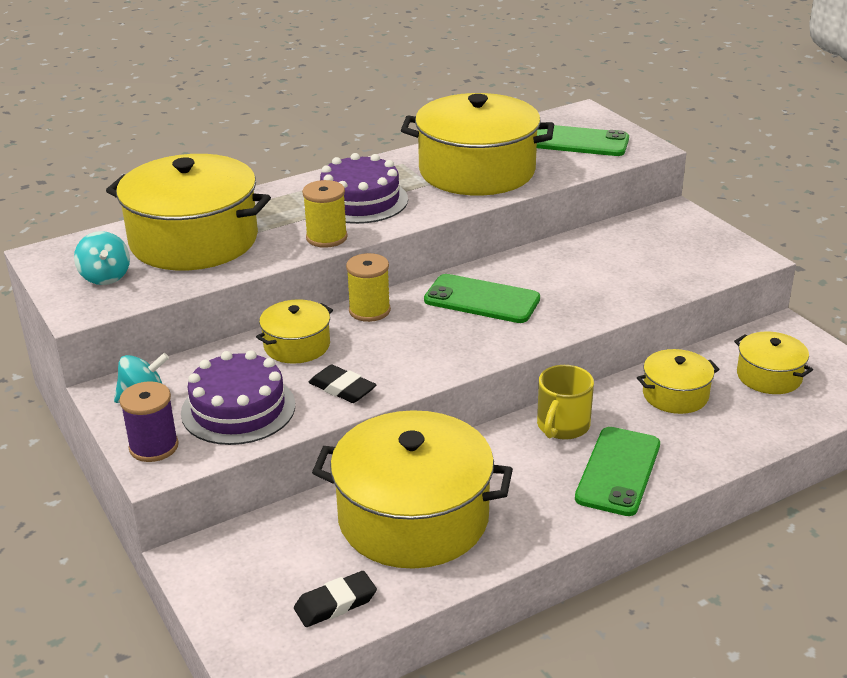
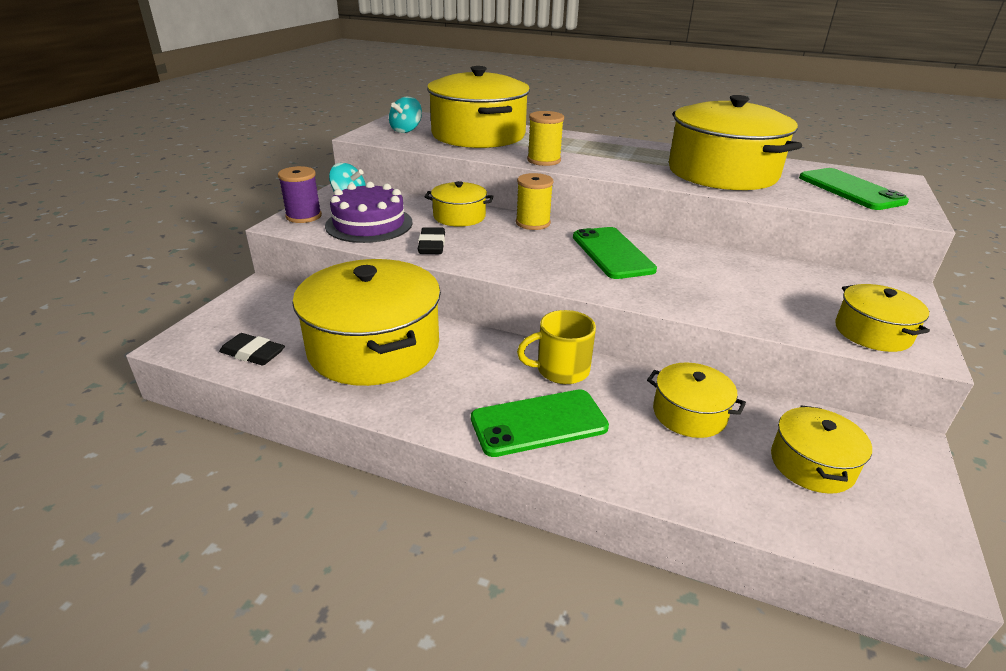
camera: 50 degrees right, 0 degrees up
(360, 200) = (606, 155): purple cake -> none
(714, 260) = (872, 332): none -> yellow pot

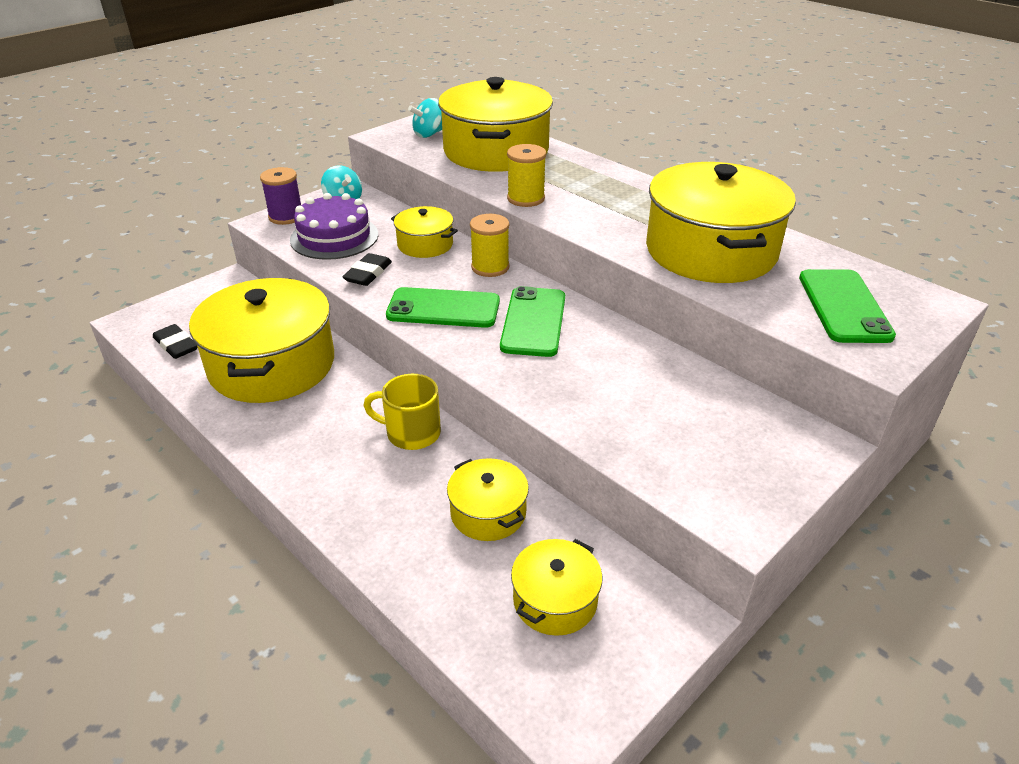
camera: 25 degrees right, 5 degrees up
(539, 423) = (344, 478): green phone -> green phone (443, 308)
(872, 332) = (710, 486): yellow pot -> none

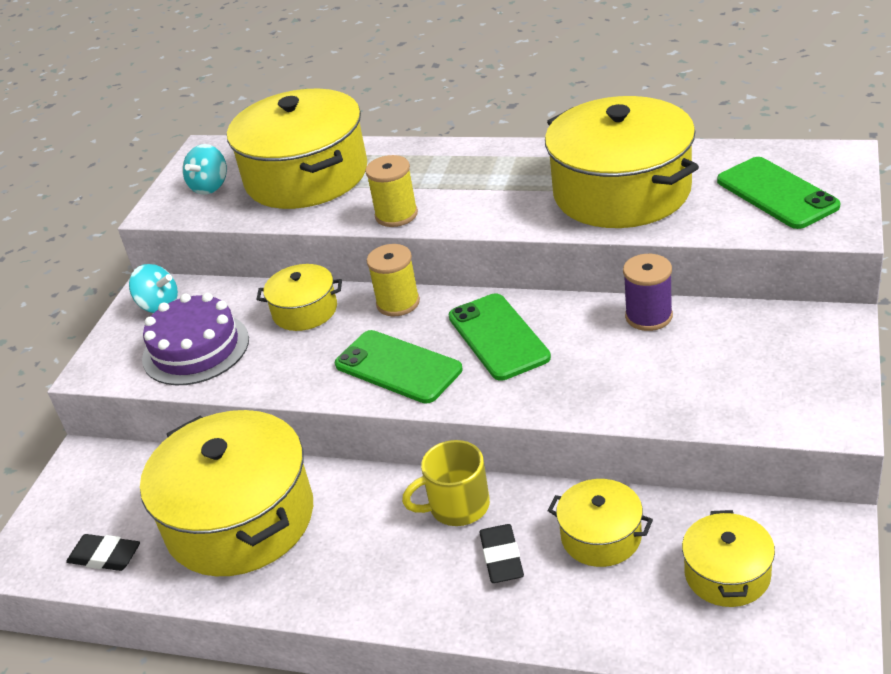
camera: 25 degrees left, 0 degrees up
(286, 217) = (111, 352): purple spool -> purple spool (649, 316)
(368, 273) = (279, 370): black eraser -> black eraser (501, 557)
(443, 308) = (398, 367): green phone -> green phone turned 60 degrees clockwise

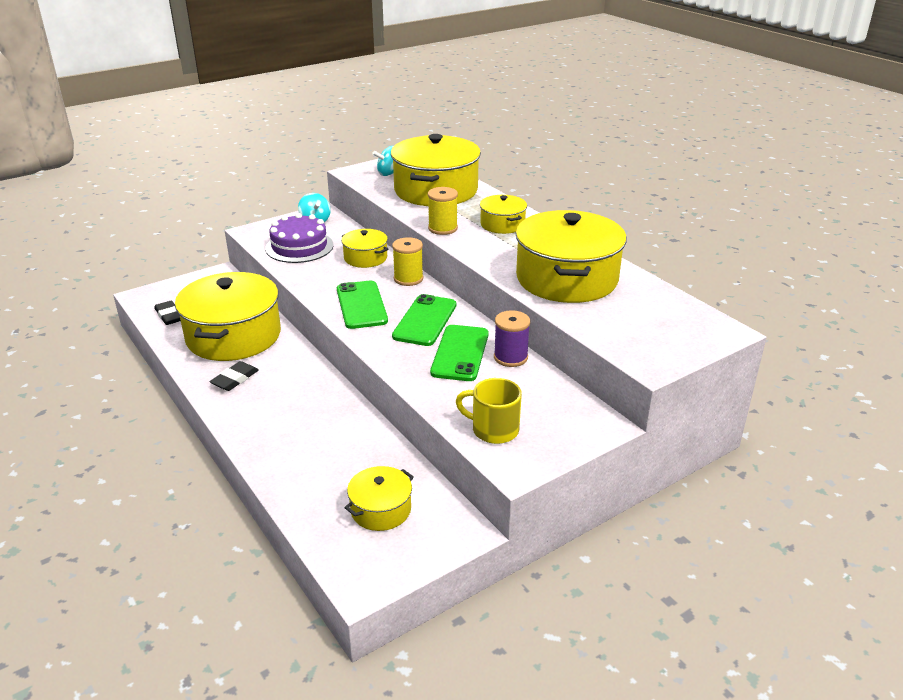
camera: 35 degrees right, 5 degrees down
(457, 506) = (318, 392): yellow mug -> yellow mug (493, 430)
(501, 557) = (301, 426): black eraser -> black eraser (235, 379)
(601, 536) = (355, 450): yellow pot -> yellow pot (502, 224)
(776, 193) = (648, 327): green phone -> green phone (460, 353)

